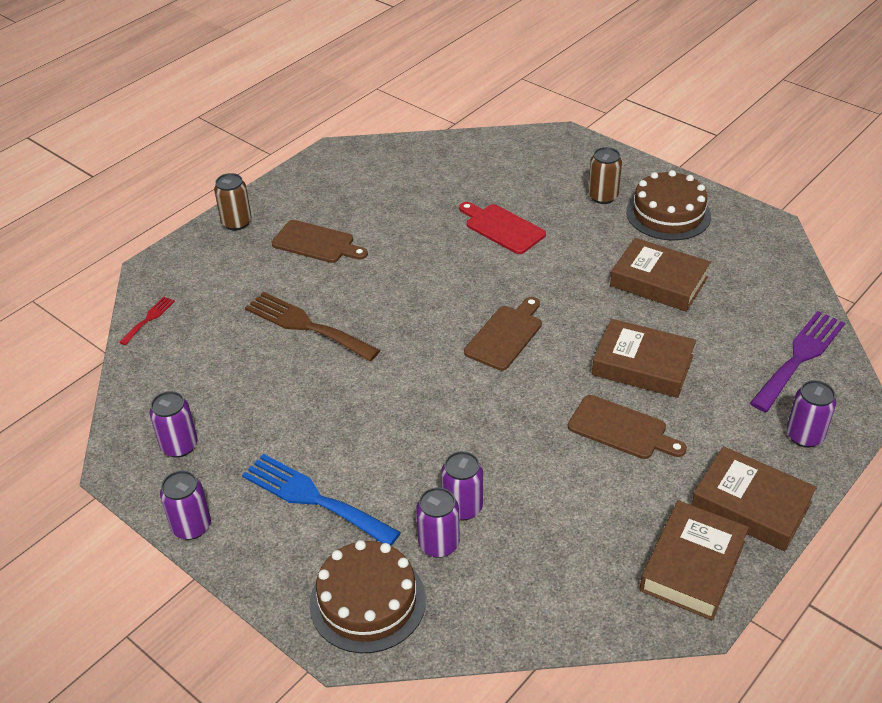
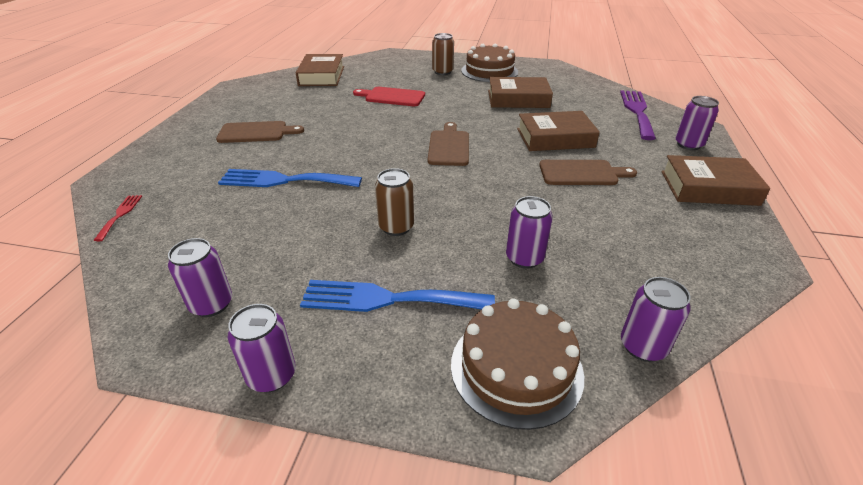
camera: 30 degrees left, 5 degrees down
(236, 223) = (176, 136): brown can -> brown can (396, 227)
(306, 325) = (284, 180): brown fork -> blue fork
(439, 544) = (532, 292): purple can -> purple can (643, 346)
(692, 566) = (723, 235): brown book -> brown book (321, 76)

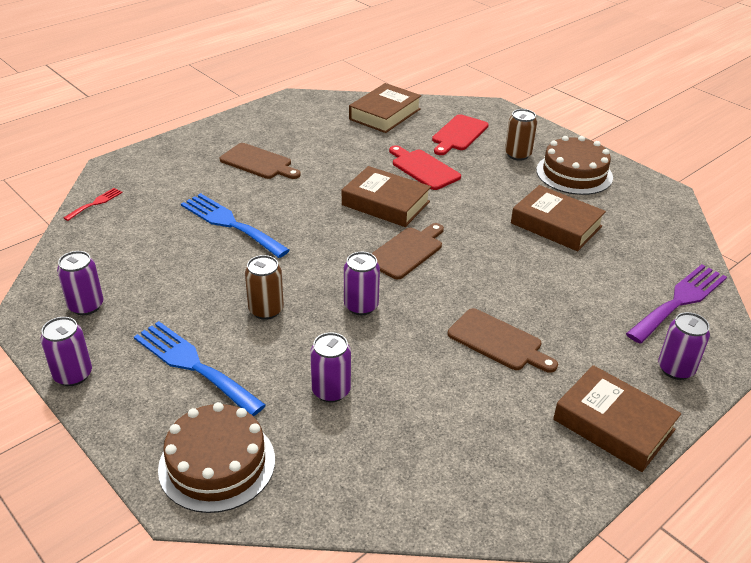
camera: 35 degrees right, 0 degrees up
(389, 72) = (458, 134): none -> red cutting board
(555, 138) = (528, 290): brown book -> brown book (385, 203)
(643, 346) = (325, 508): purple can -> purple can (361, 306)

